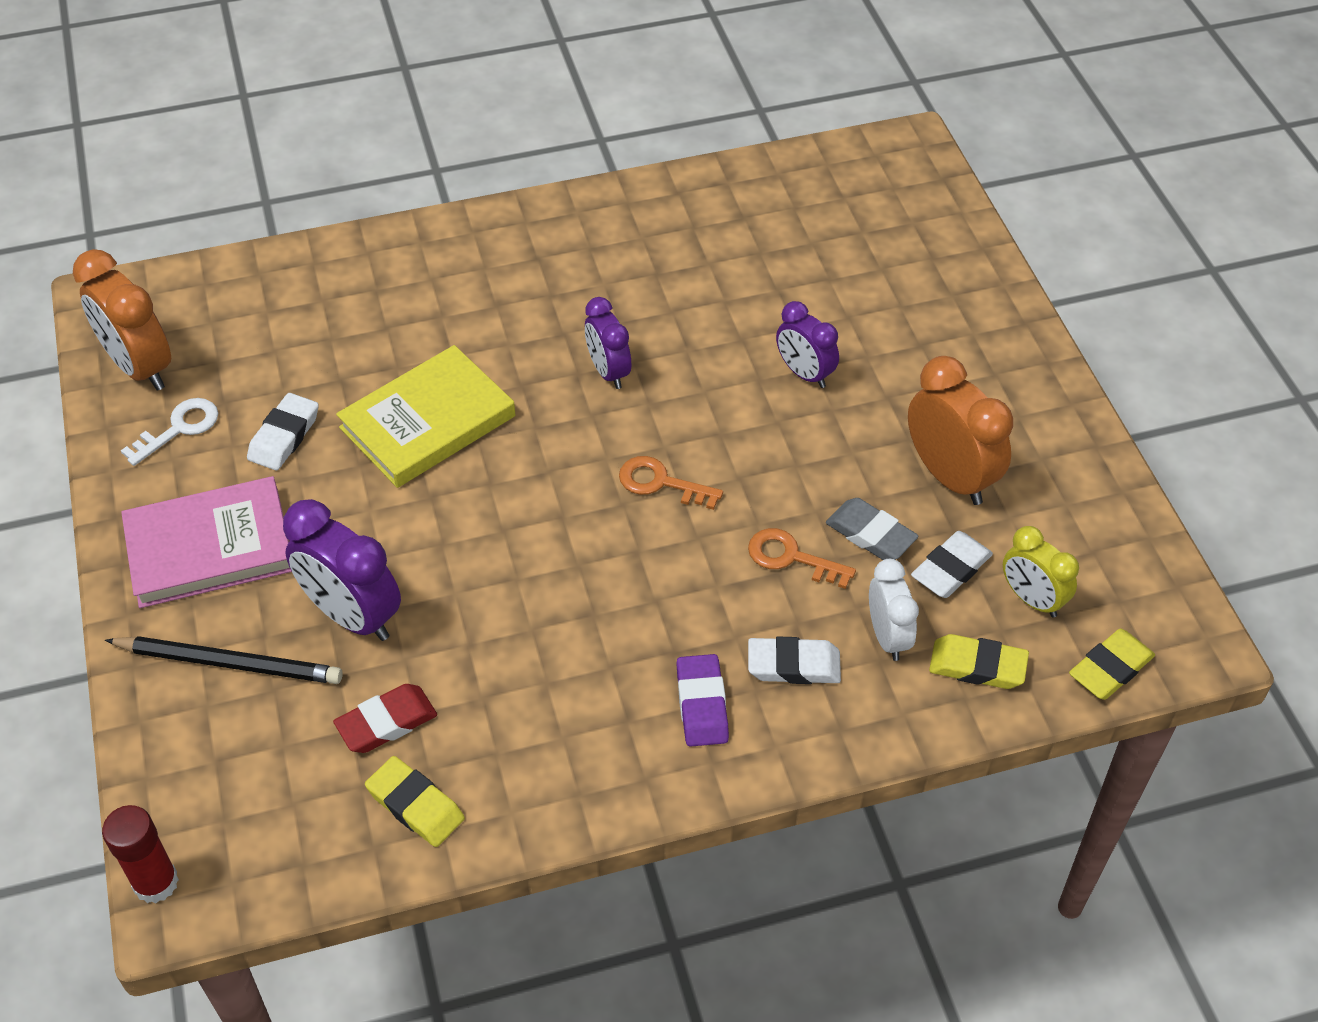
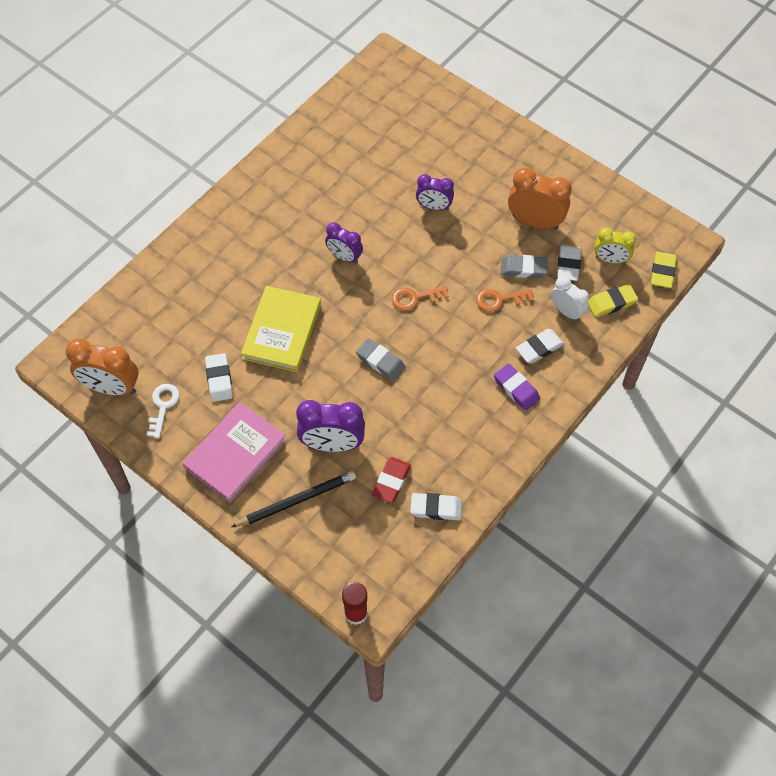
camera: 35 degrees left, 10 degrees up
(415, 805) = (436, 508): yellow eraser -> white eraser
(528, 542) = (380, 361): none -> grey eraser

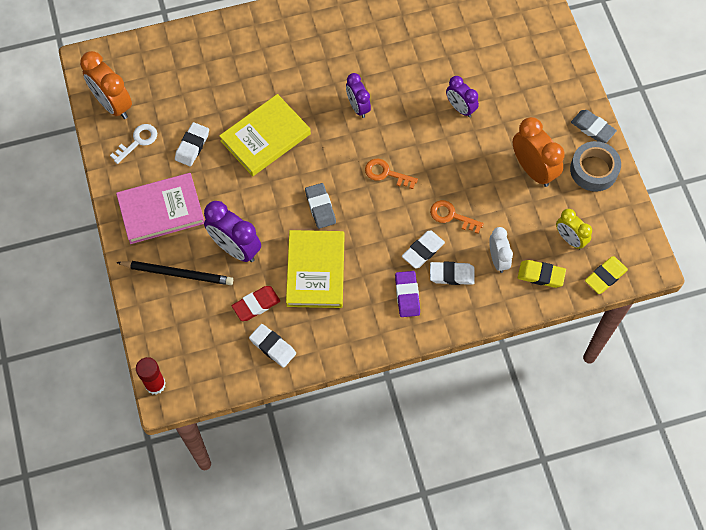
camera: 35 degrees right, 5 degrees up
(420, 418) = (316, 271): none -> yellow book
(523, 268) = (491, 203): grey eraser -> grey eraser (592, 128)
(568, 265) = (531, 222): white eraser -> white eraser (423, 251)
(583, 192) = (594, 170): none -> grey tape

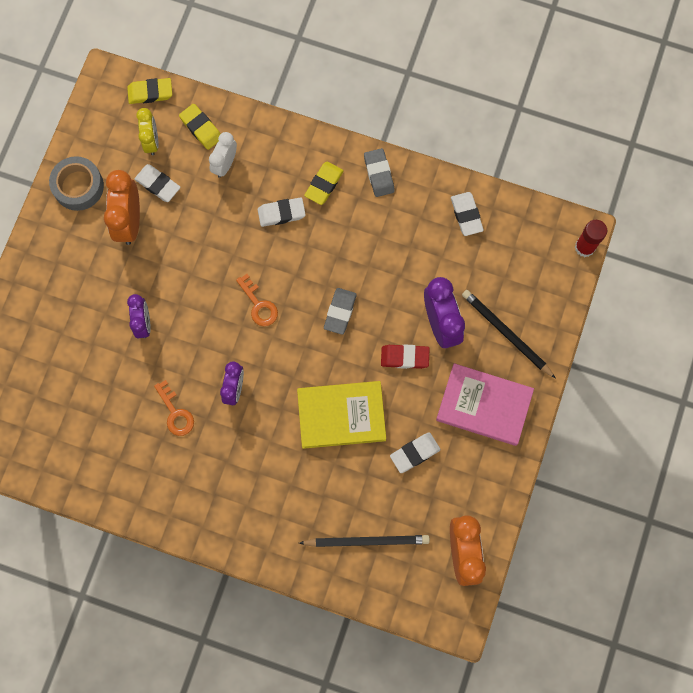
camera: 145 degrees left, 10 degrees up
(137, 141) = (463, 493): white key -> none
(188, 71) = (367, 541): none -> black pencil
(256, 305) = (456, 260): red eraser -> red eraser (404, 357)
(316, 271) = (385, 256): yellow book -> none
(407, 295) = (324, 184): purple eraser -> yellow eraser
(451, 216) = (233, 227): orange key -> orange key (175, 413)
(451, 275) = (274, 177): white eraser -> white eraser (158, 184)
(592, 128) = (45, 224): grey eraser -> grey eraser (379, 174)

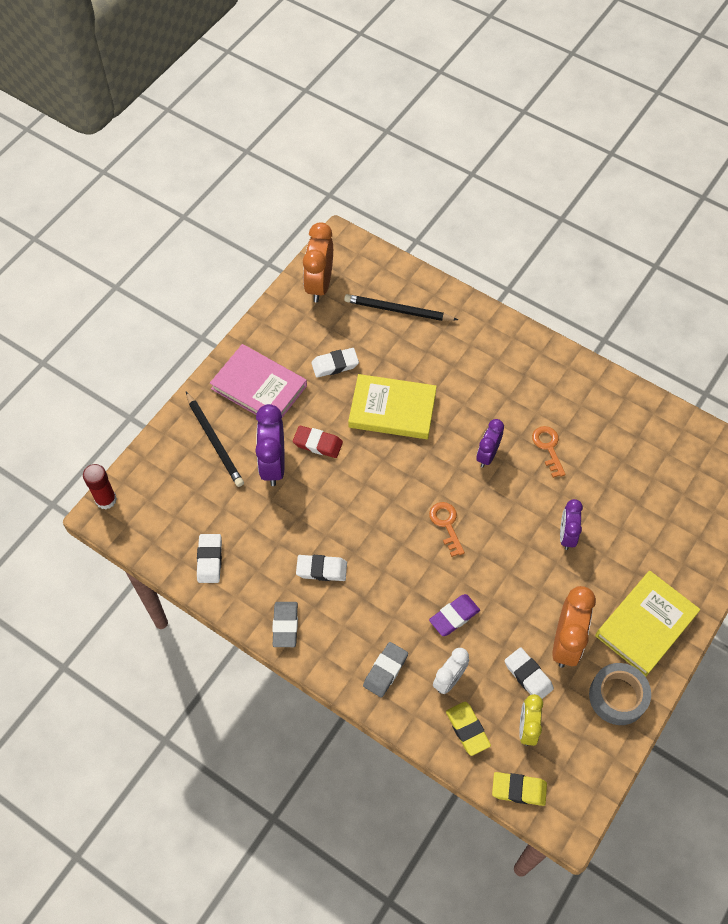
camera: 165 degrees left, 15 degrees down
(60, 256) = (646, 624): none -> yellow book
(232, 219) = (454, 616): none -> purple eraser
(281, 213) = (400, 610): white eraser -> white eraser (321, 569)
(324, 184) = (347, 629): yellow eraser -> none
(340, 312) = (367, 498): grey eraser -> grey eraser (385, 670)

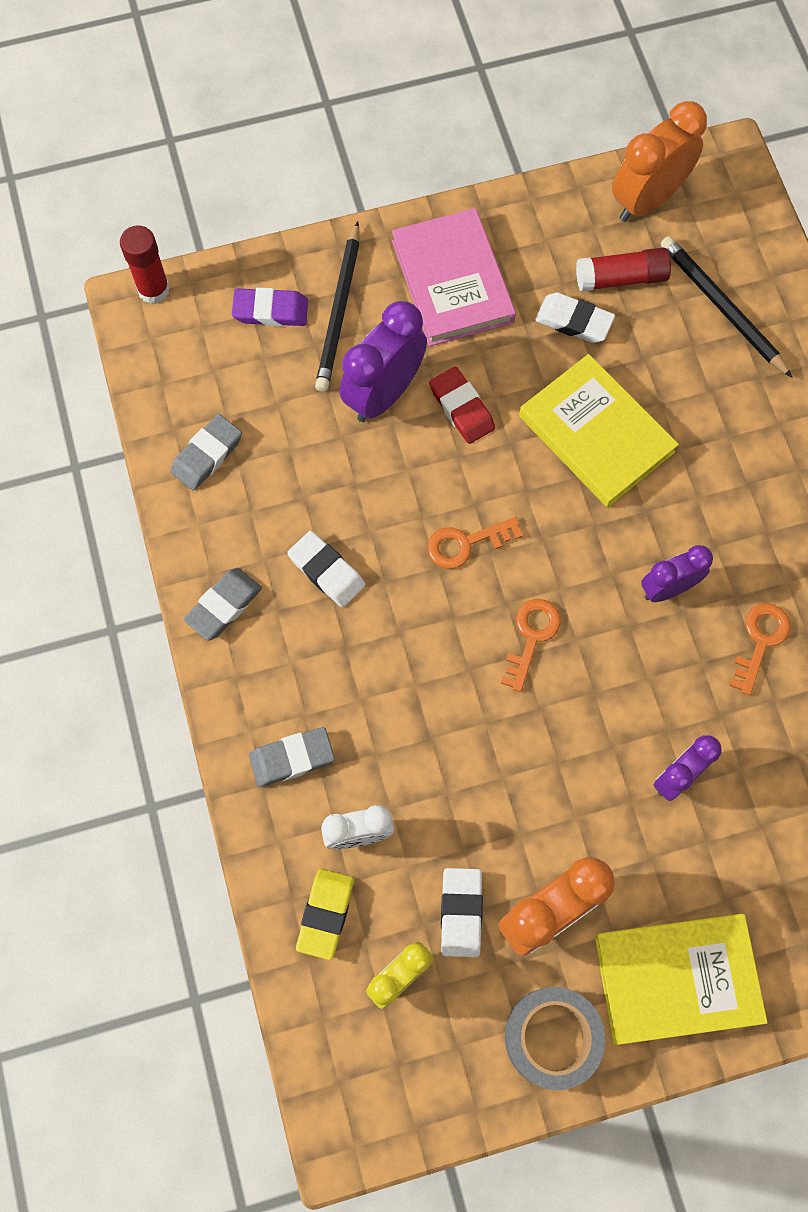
camera: 40 degrees right, 10 degrees up
(209, 560) = (207, 455): white eraser -> grey eraser
(339, 329) = (621, 278): none -> red glue stick
(377, 505) = (466, 543): none -> orange key
(454, 616) = (435, 761): purple eraser -> purple eraser (270, 311)
(519, 790) = (320, 1042): yellow eraser -> none

